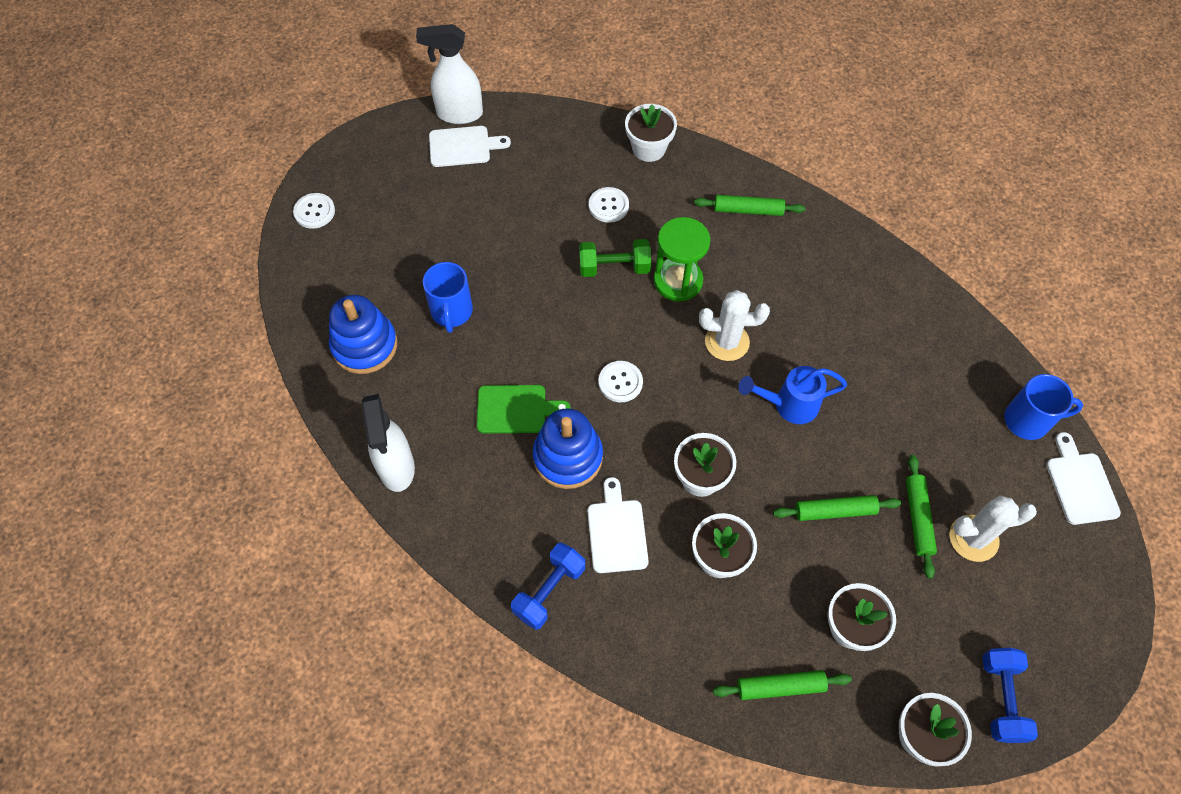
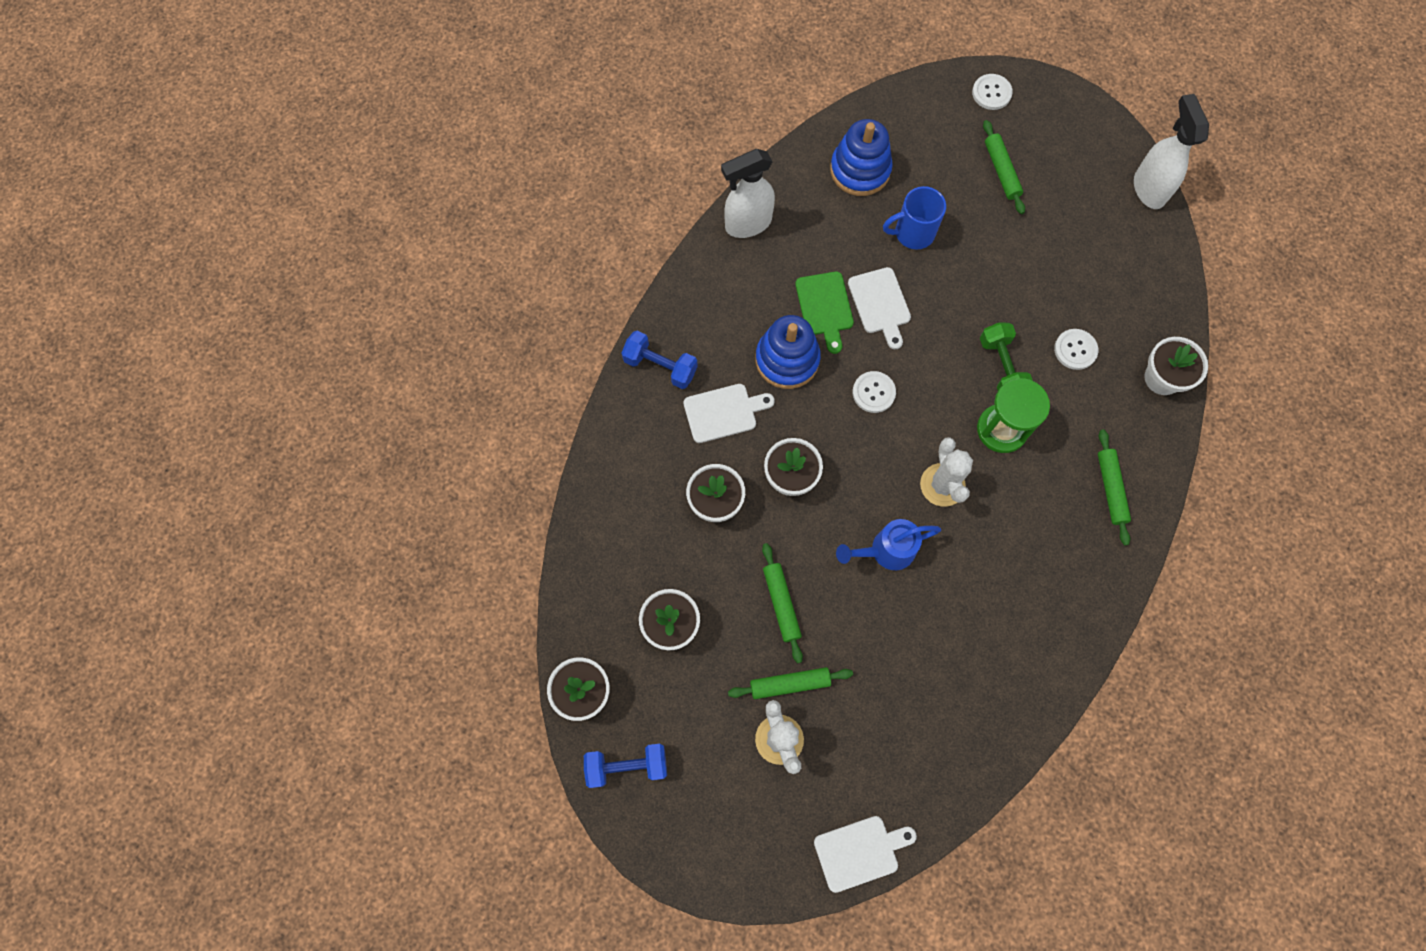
camera: 80 degrees right, 10 degrees up
(463, 146) = (1108, 201): white cutting board -> white cutting board (880, 304)
(780, 686) = (608, 567): green rolling pin -> green rolling pin (1001, 171)
(788, 405) = (885, 551): blue watering can -> blue watering can turned 90 degrees counterclockwise
(1028, 420) = (922, 797): blue mug -> none

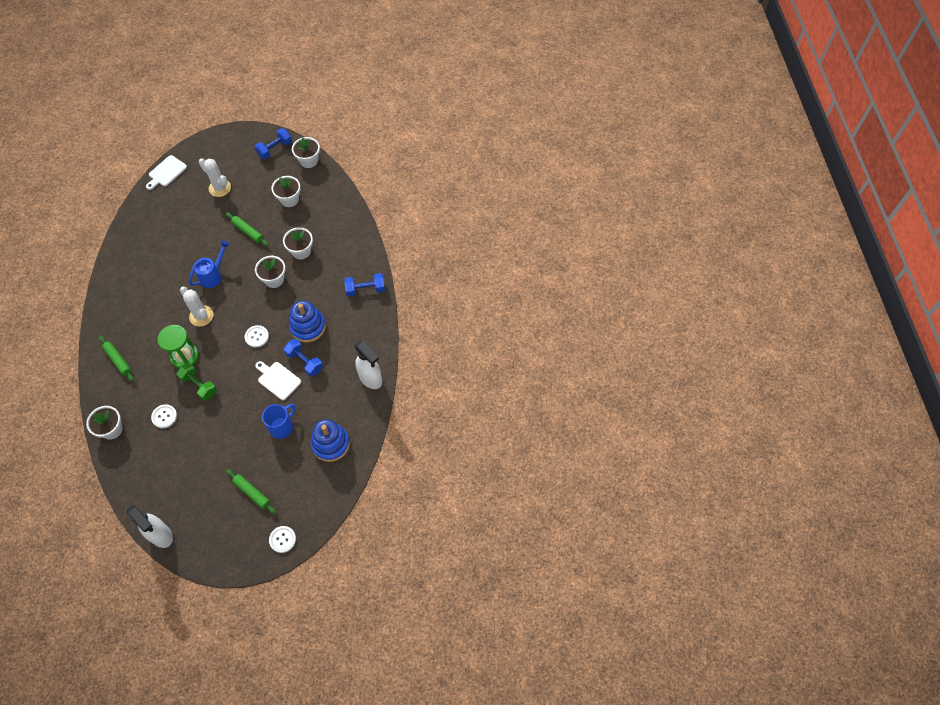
camera: 145 degrees right, 10 degrees down
(724, 412) = (322, 288): white cutting board -> none
(747, 224) = (370, 379): white spray bottle -> white spray bottle turned 105 degrees clockwise
(789, 683) = (227, 207): green rolling pin -> none
(825, 307) = (305, 361): green cutting board -> blue dumbbell

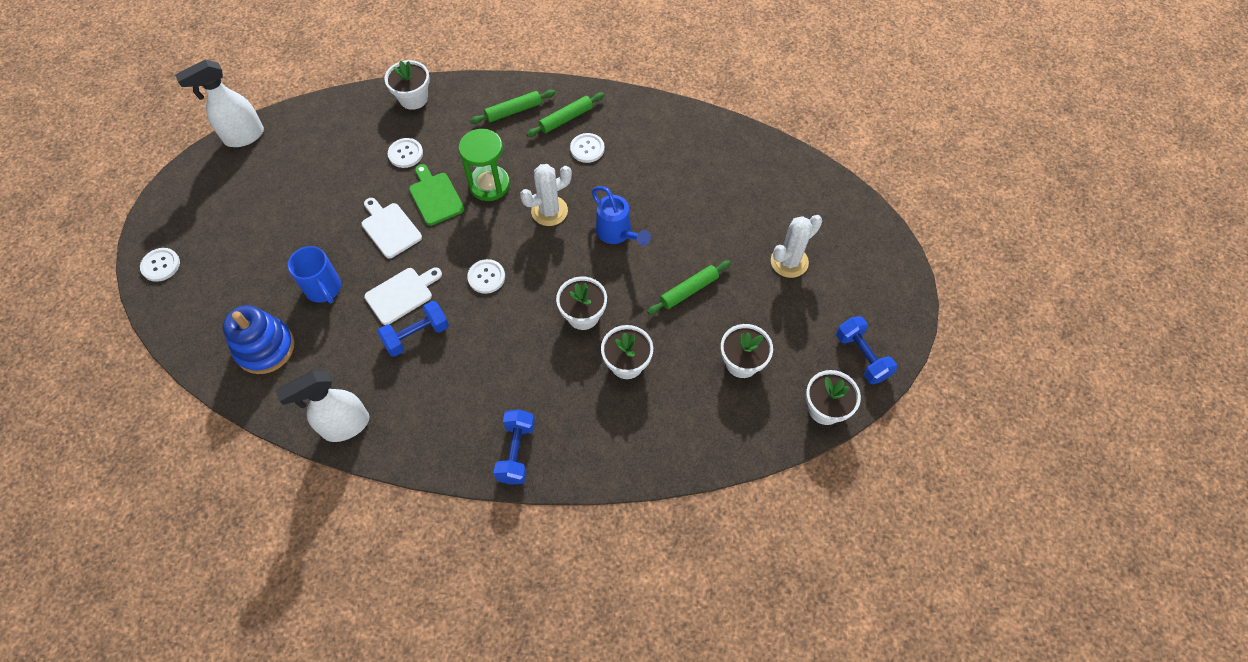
camera: 105 degrees right, 0 degrees up
(147, 307) = (587, 149): none -> white button
(166, 172) = (837, 192): white cutting board -> white cutting board (390, 228)
(199, 385) = (435, 196): green dumbbell -> green cutting board
(251, 493) = (245, 239): green rolling pin -> green rolling pin (566, 118)
(308, 327) = (476, 350): blue stacking toy -> none

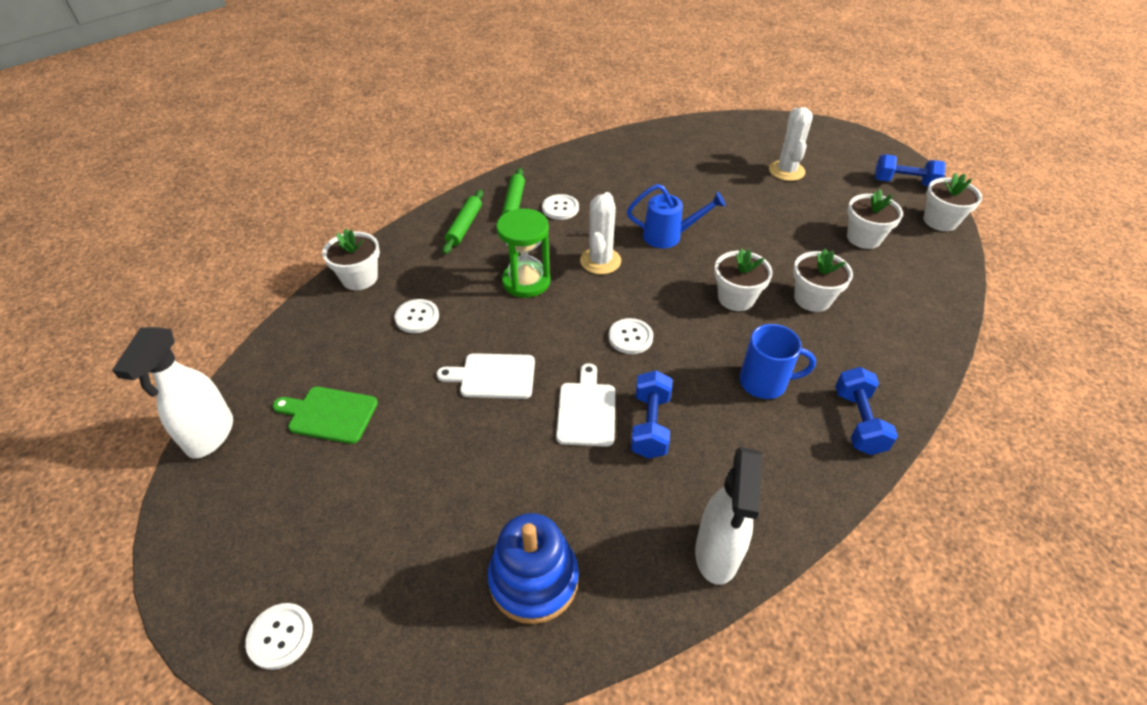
camera: 50 degrees left, 15 degrees down
(323, 288) = (509, 474): blue mug -> blue mug (764, 382)
(435, 196) = (495, 323): green cutting board -> green cutting board (329, 414)
(516, 452) = (858, 422): blue dumbbell -> blue dumbbell turned 45 degrees clockwise
(689, 290) = (766, 229): green rolling pin -> none

